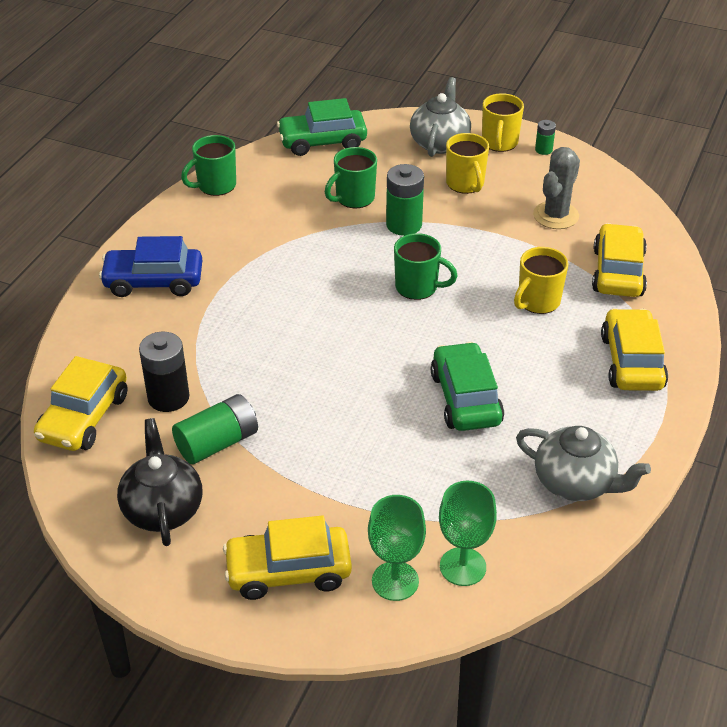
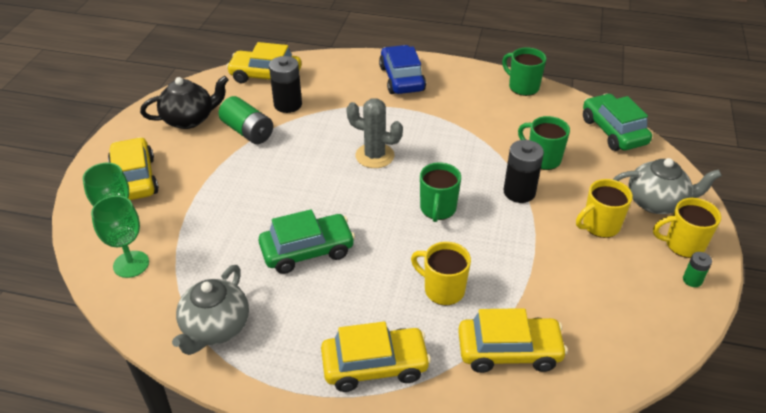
camera: 80 degrees right, 0 degrees up
(404, 225) = (519, 192): green battery -> black battery
(556, 215) = (582, 296): grey cactus -> grey cactus (374, 156)

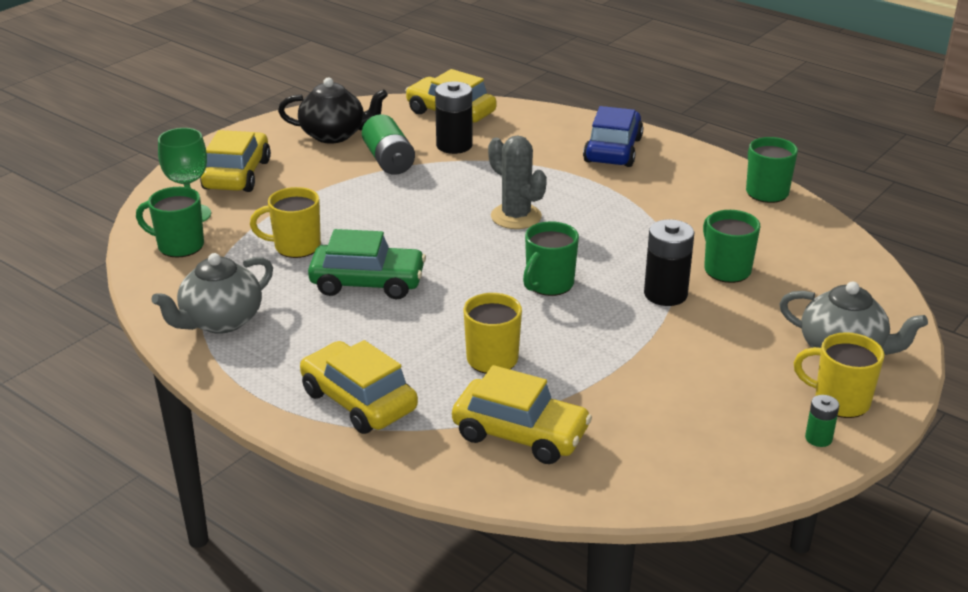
camera: 25 degrees right, 10 degrees down
(131, 264) = (179, 246): green goblet -> green mug
(375, 366) = (358, 401): yellow car -> yellow car turned 150 degrees counterclockwise
(600, 226) = (742, 353): yellow mug -> yellow mug (295, 247)
(613, 131) = (851, 265): green car -> none

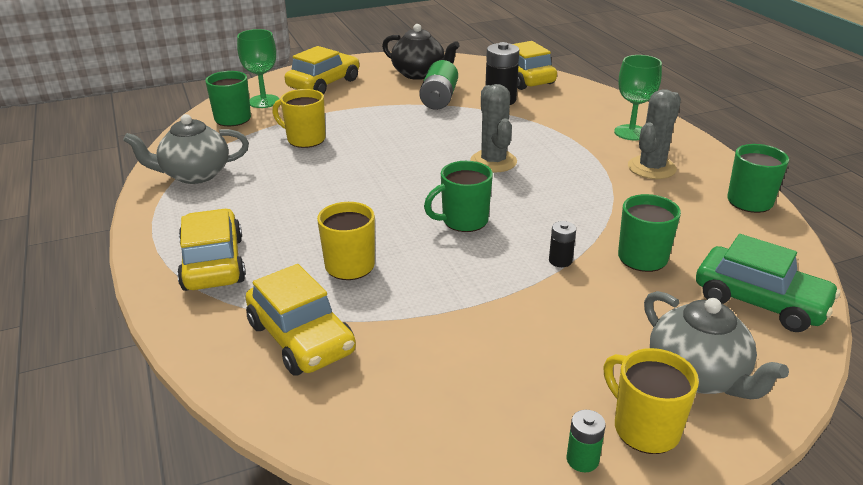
camera: 30 degrees right, 0 degrees up
(368, 283) = (324, 178): green car -> green car (760, 301)
(613, 150) = (631, 132): blue car -> green goblet
(662, 182) = (651, 168): none -> grey cactus
(665, 294) = (560, 260): black battery -> black battery, size x0.53

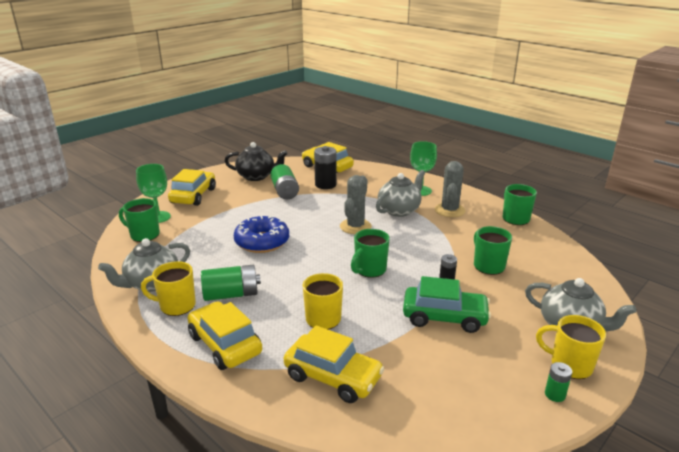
camera: 25 degrees left, 5 degrees down
(268, 209) = (231, 294): none -> green battery
(305, 139) = (214, 239): yellow mug -> yellow mug (176, 306)
(357, 155) = (262, 242): none -> blue donut
(493, 161) = (355, 226): grey cactus -> grey cactus turned 60 degrees clockwise
(575, 153) = (399, 210): none -> grey teapot
(760, 301) = (566, 275): green car -> green car (444, 317)

